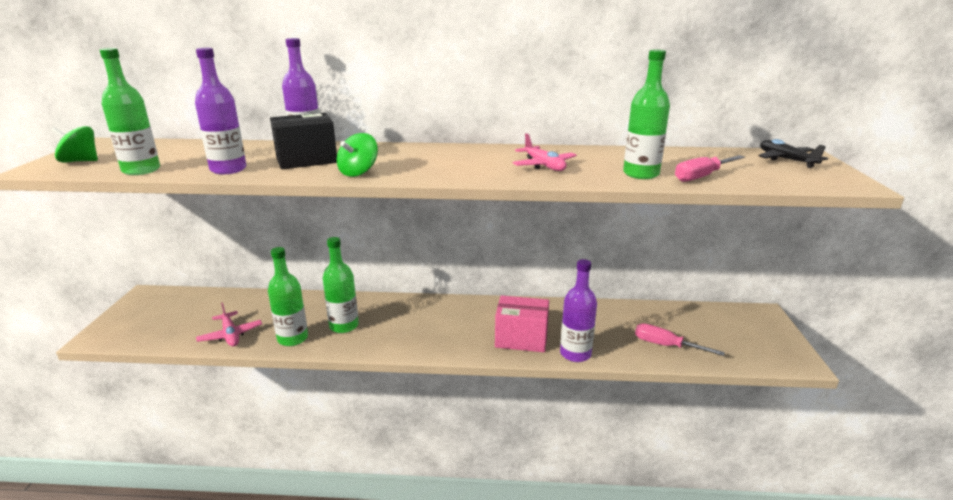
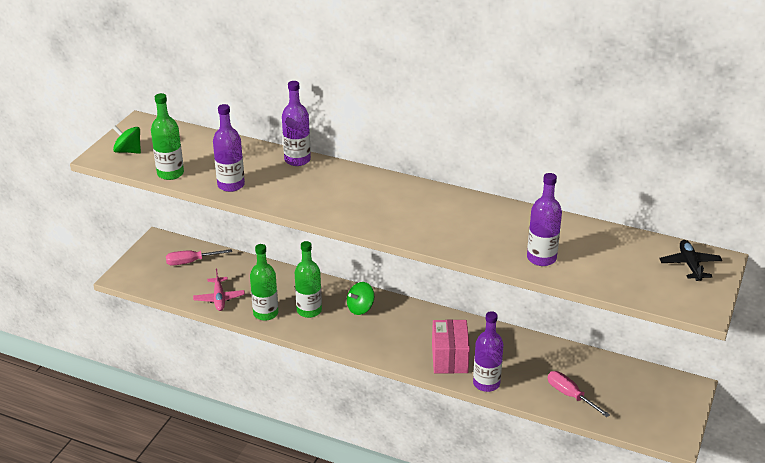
camera: 20 degrees right, 10 degrees up
(306, 160) = (291, 182): black box -> none
(358, 172) = (323, 209): green spinning top -> green spinning top (360, 308)
(521, 339) = (449, 358): pink box -> pink box turned 60 degrees clockwise
(544, 165) = (472, 230): pink plane -> none
(641, 174) = (541, 258): green bottle -> purple bottle
(701, 177) = (587, 273): pink screwdriver -> pink screwdriver (190, 262)

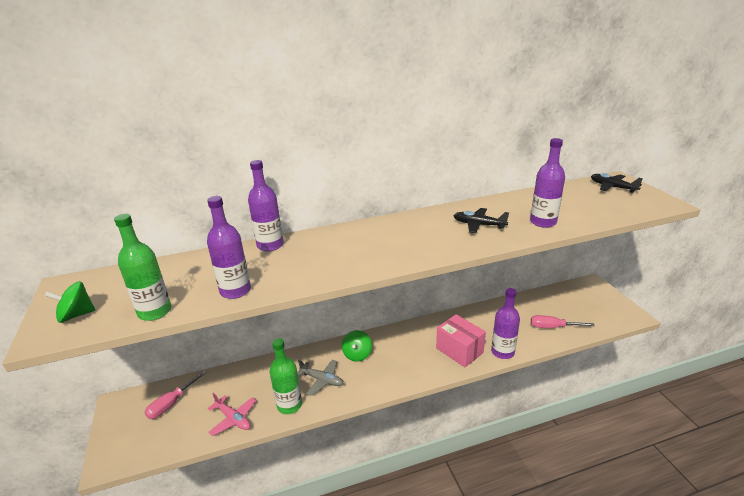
camera: 40 degrees left, 5 degrees down
(309, 310) = (322, 380): green bottle -> grey plane
(481, 230) = (478, 225): none -> black plane

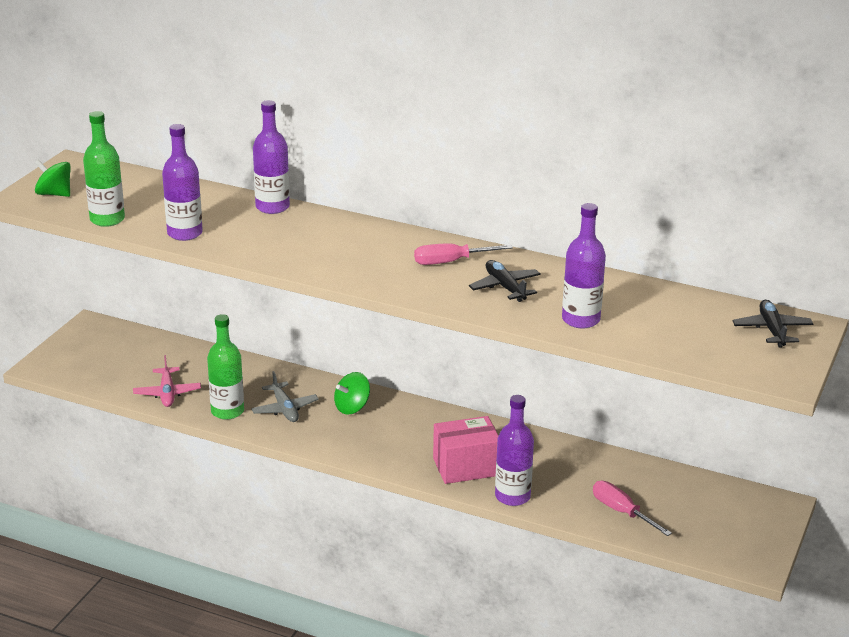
camera: 40 degrees right, 0 degrees up
(171, 404) = (132, 350): pink screwdriver -> pink screwdriver (450, 262)
(459, 350) = (466, 467): pink box -> pink box turned 75 degrees clockwise

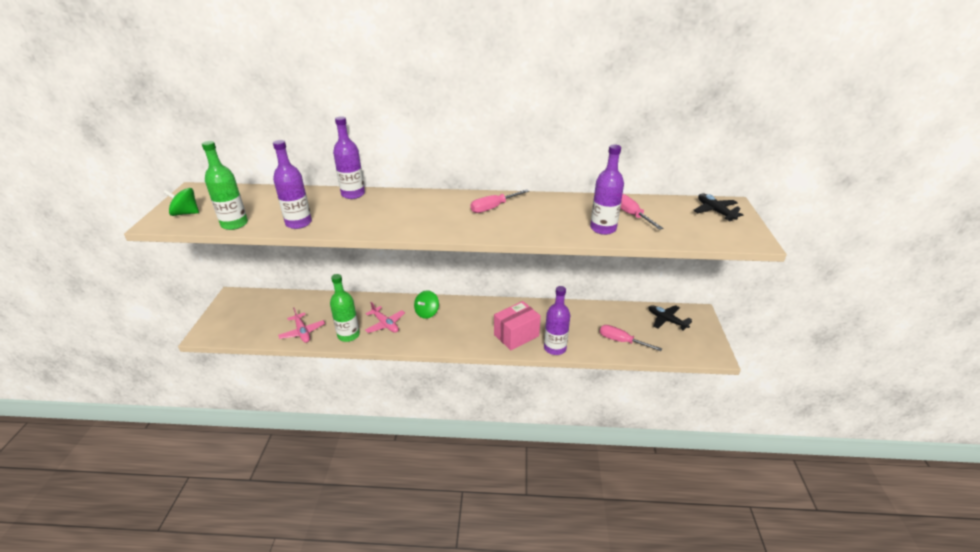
camera: 20 degrees left, 5 degrees up
(284, 409) = (385, 324): grey plane -> pink plane
(505, 287) = (540, 217): black plane -> black plane (666, 320)
(639, 309) = (631, 214): none -> pink screwdriver

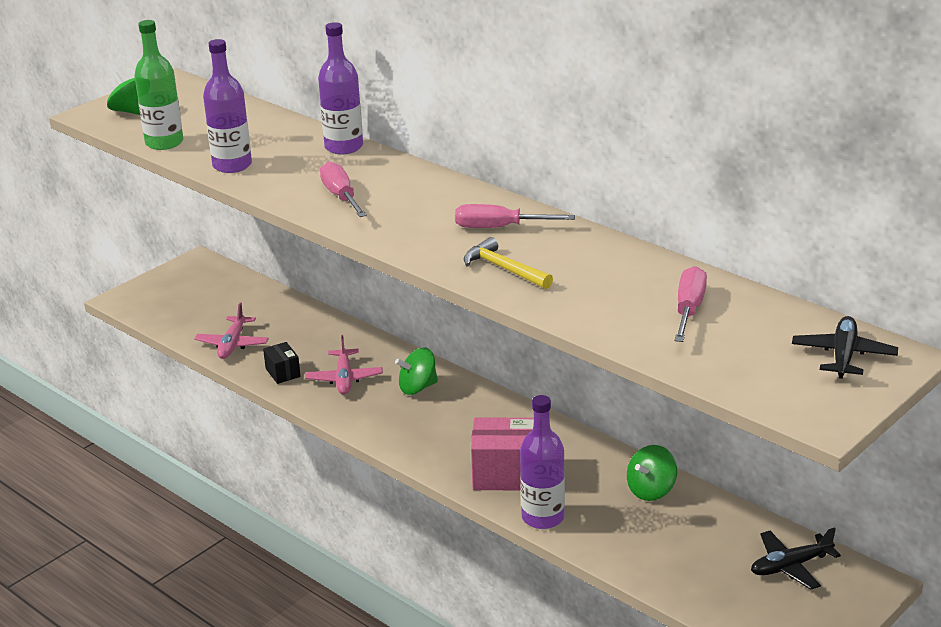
camera: 40 degrees right, 5 degrees down
(348, 335) = (283, 372): green bottle -> black box
(526, 226) = (504, 269): none -> yellow hammer
(580, 314) = (651, 490): none -> green spinning top
(603, 228) = (608, 312): purple bottle -> none
(621, 341) = (663, 557): pink screwdriver -> pink screwdriver (341, 196)
(666, 320) = (790, 566): black plane -> black plane turned 105 degrees counterclockwise

